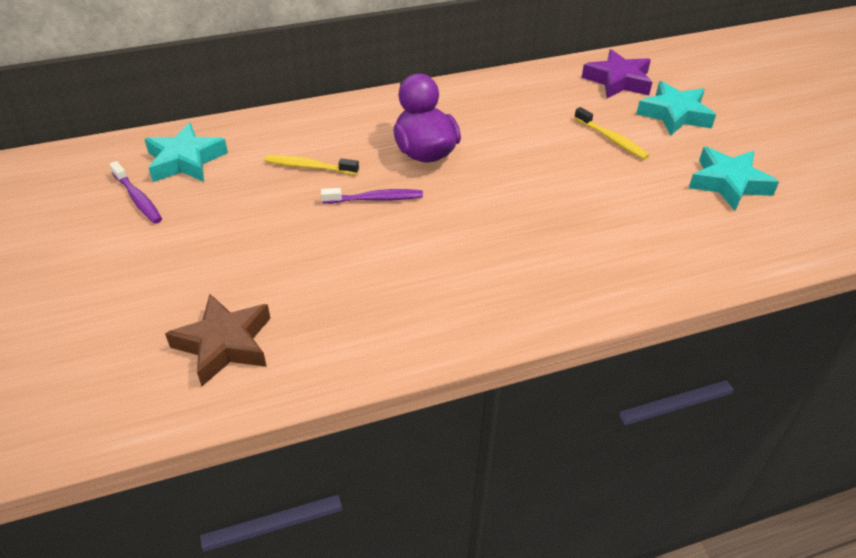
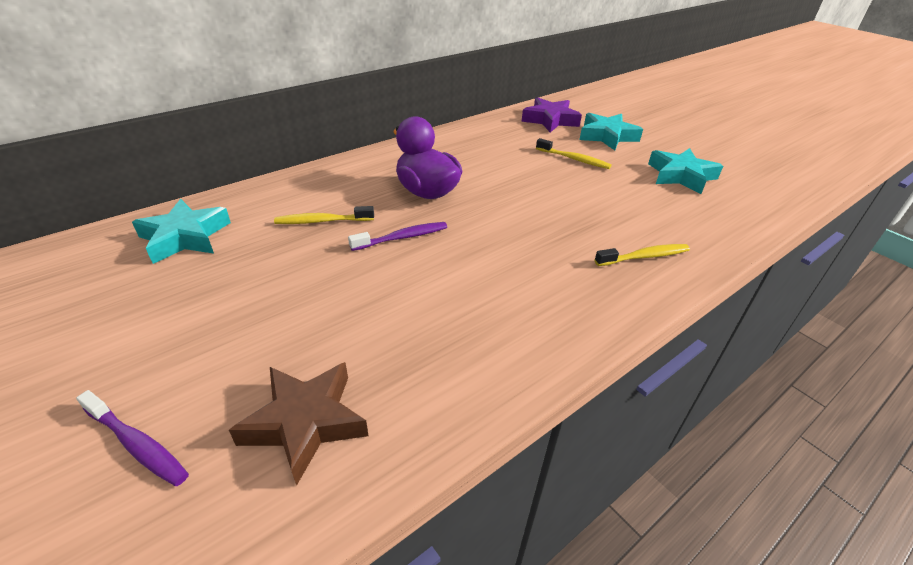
camera: 20 degrees left, 5 degrees down
(138, 199) = (139, 284): purple toothbrush -> purple toothbrush (137, 444)
(610, 270) = (644, 257): none -> yellow toothbrush

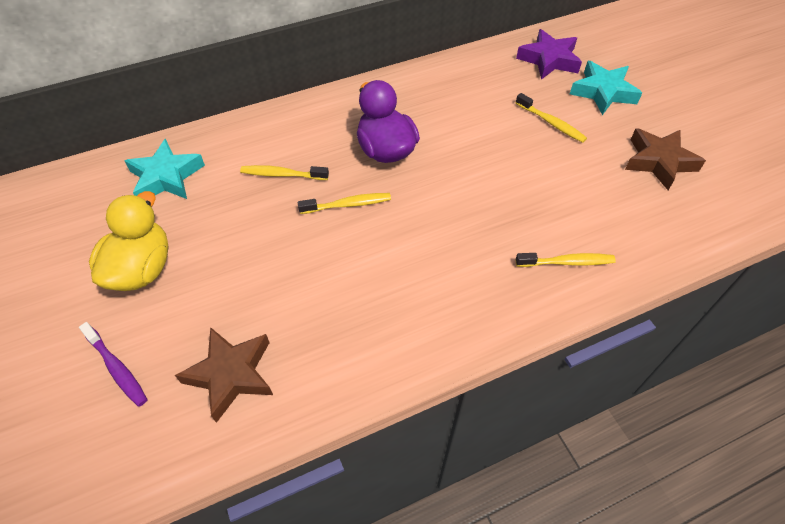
camera: 15 degrees right, 15 degrees up
(163, 326) = (142, 269): none -> yellow duck
(402, 237) = (348, 204): purple toothbrush -> yellow toothbrush
(681, 176) = (659, 161): turquoise star -> brown star

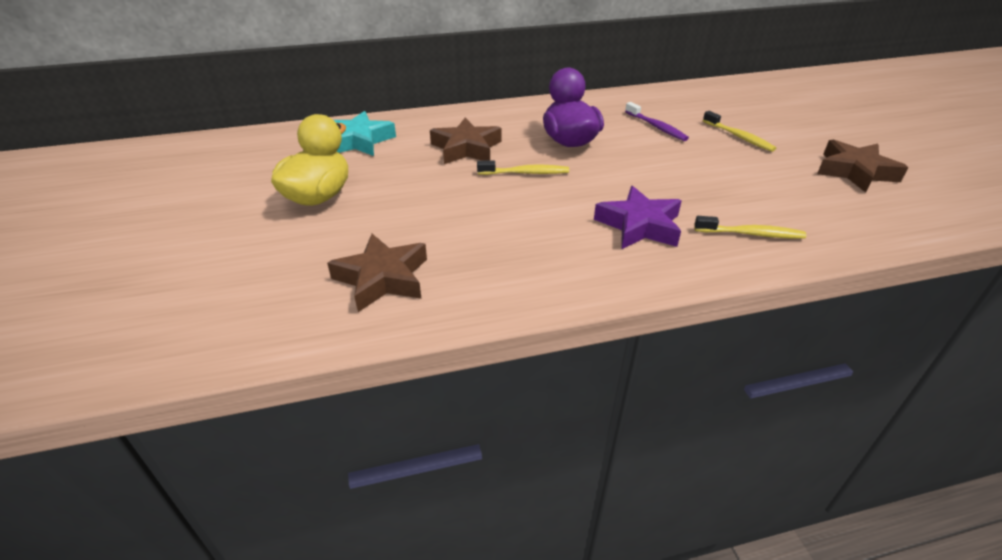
camera: 10 degrees right, 15 degrees down
(117, 368) = (273, 261): purple toothbrush -> purple toothbrush (656, 127)
(282, 174) = (466, 148): yellow toothbrush -> brown star
(549, 60) = (738, 97): purple star -> purple star (639, 225)
(603, 92) = (794, 121): turquoise star -> none

